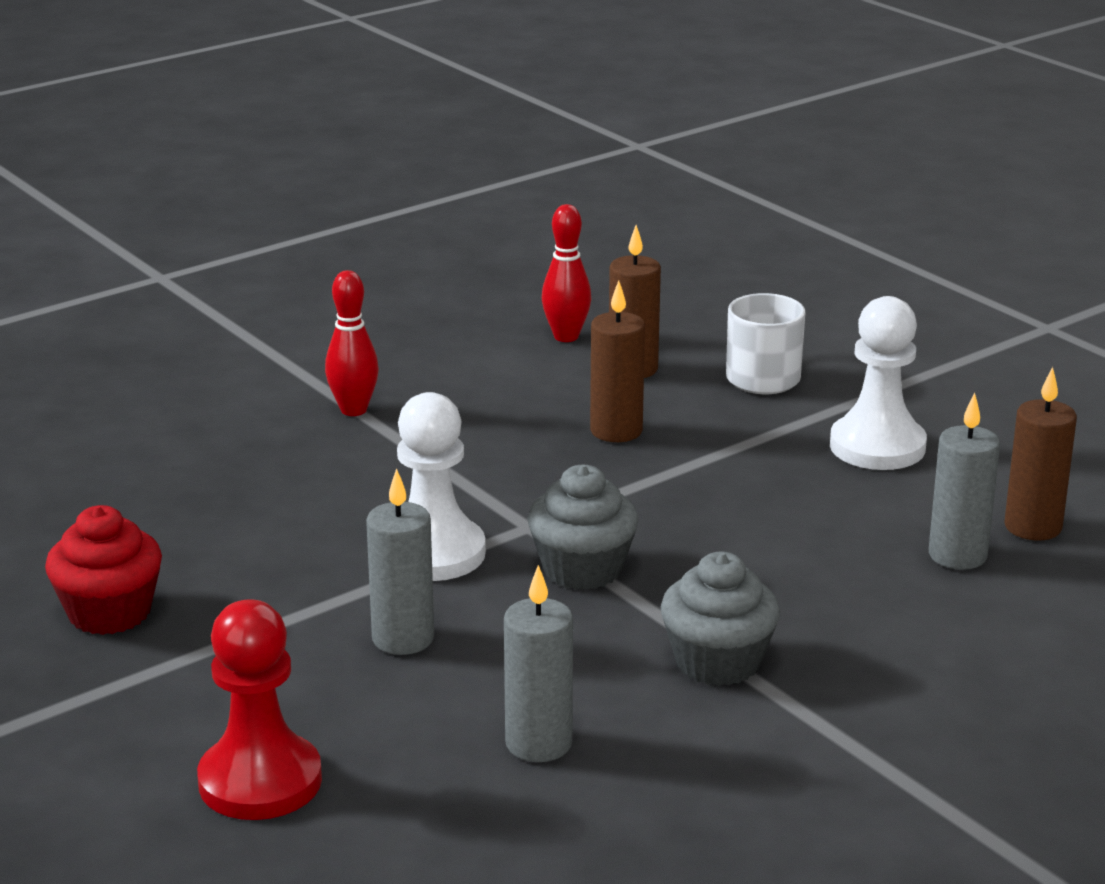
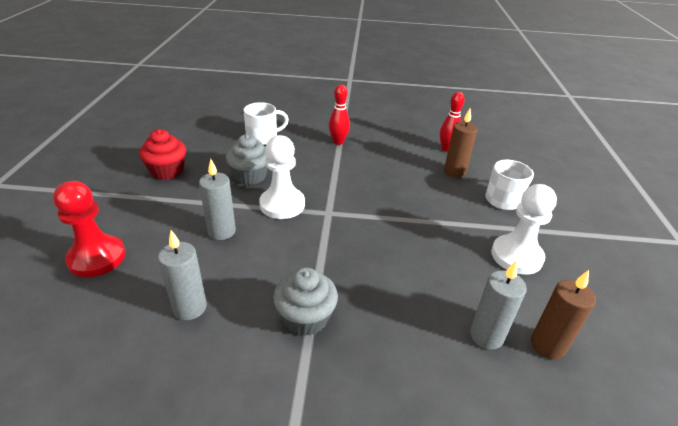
camera: 40 degrees right, 10 degrees up
(190, 469) = (263, 138): none -> white mug
(582, 569) = (319, 241): grey cupcake -> grey cupcake (250, 176)
(616, 431) = (414, 192): brown candle -> none

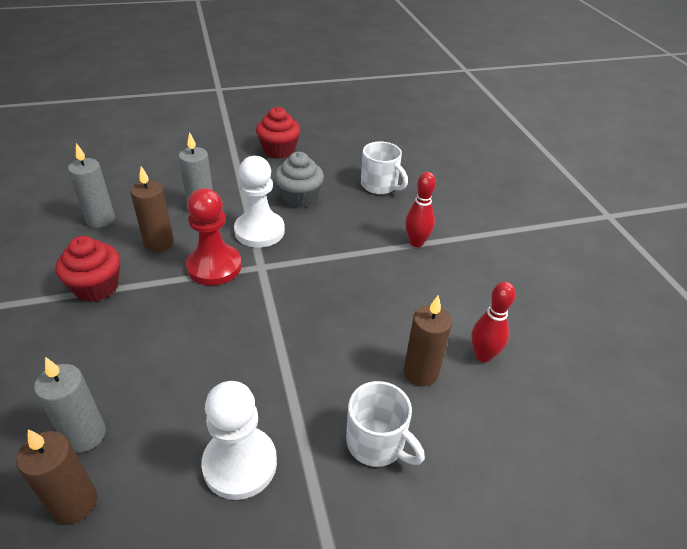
camera: 70 degrees right, 5 degrees up
(97, 258) = (148, 159): red pawn -> red pawn (214, 266)
(261, 266) = (159, 243): none -> brown candle
(305, 318) = (96, 287): grey cupcake -> red cupcake

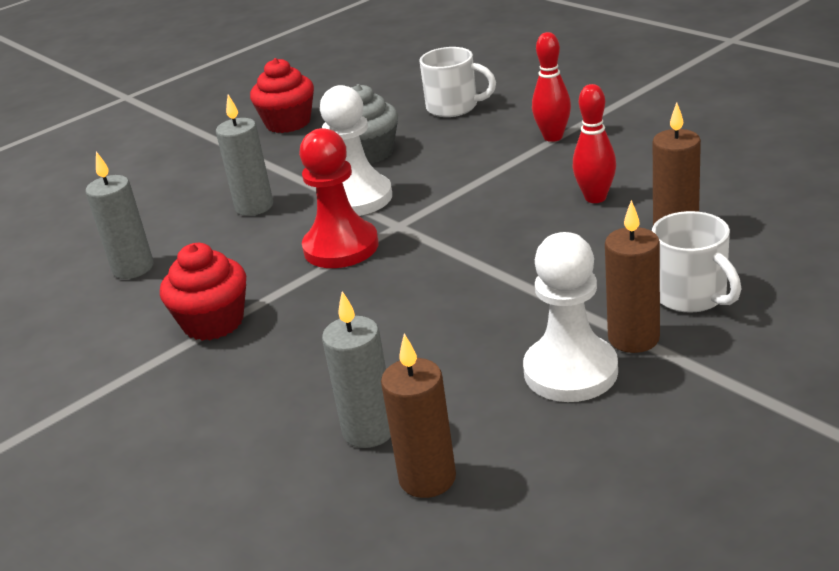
camera: 20 degrees left, 10 degrees down
(159, 243) = (242, 256): brown candle -> brown candle (633, 338)
(377, 443) = (691, 295): white mug -> white mug turned 45 degrees clockwise
(483, 355) = (723, 192): red bowling pin -> red bowling pin (595, 198)

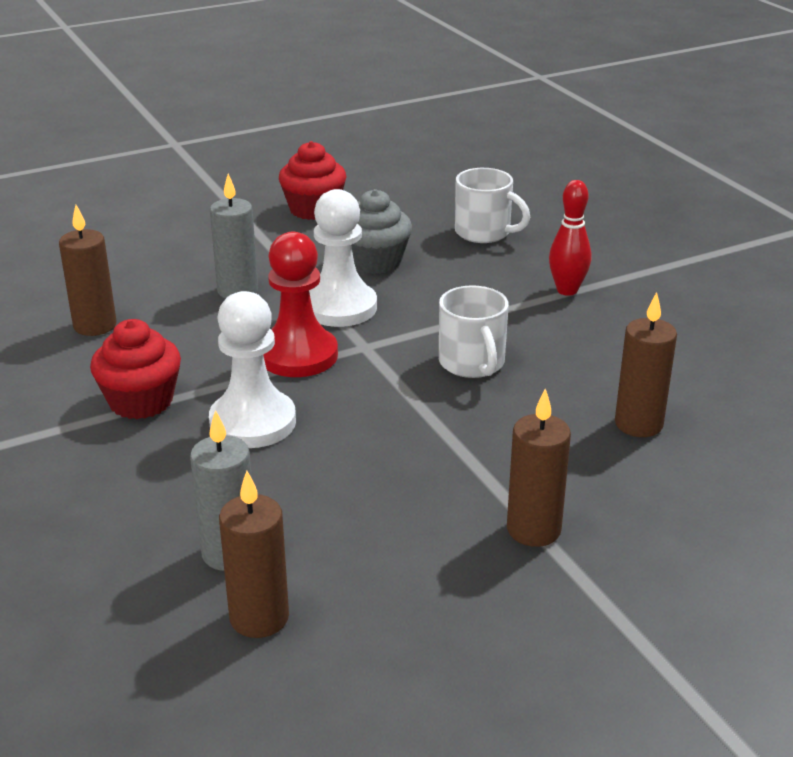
camera: 10 degrees right, 0 degrees up
(133, 268) = (95, 326): grey candle -> brown candle
(570, 371) = (453, 547): white pawn -> white pawn (253, 422)
(595, 198) = (575, 368): red bowling pin -> none
(691, 295) = (616, 500): white mug -> white mug (472, 363)

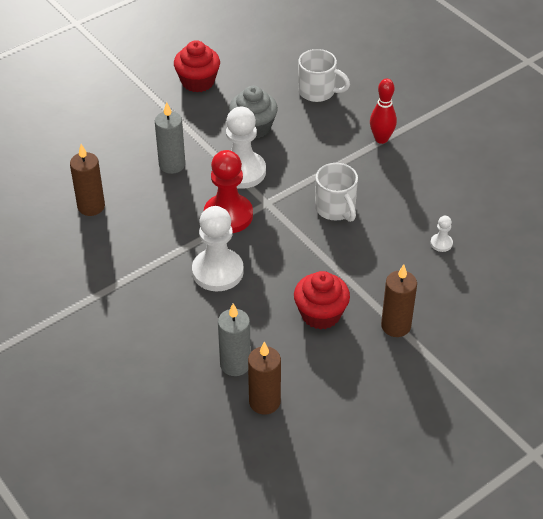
camera: 10 degrees left, 15 degrees up
(141, 401) = (145, 264): red cupcake -> red cupcake (320, 314)
(638, 424) = (441, 243): brown candle -> white pawn

